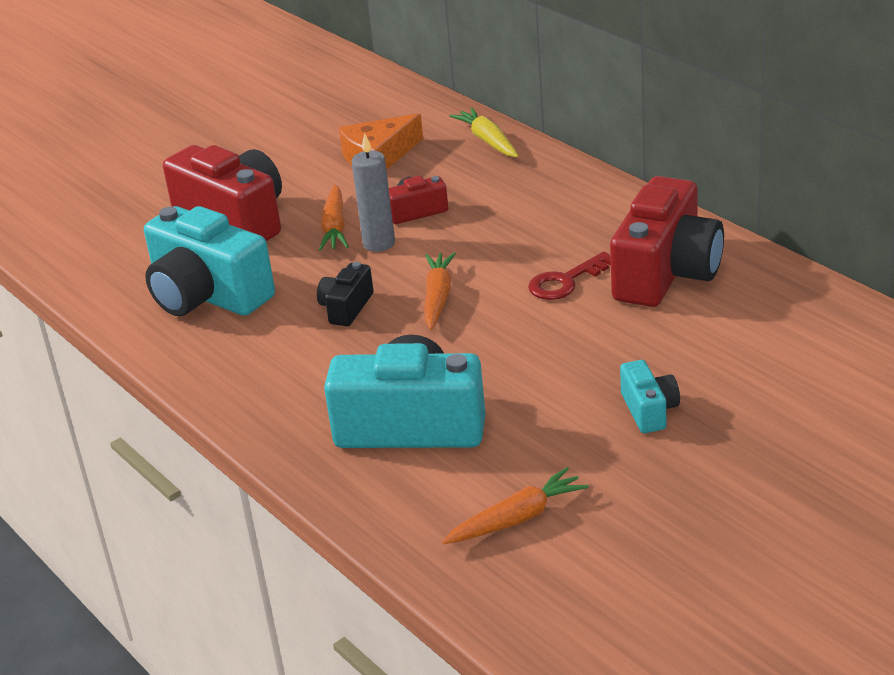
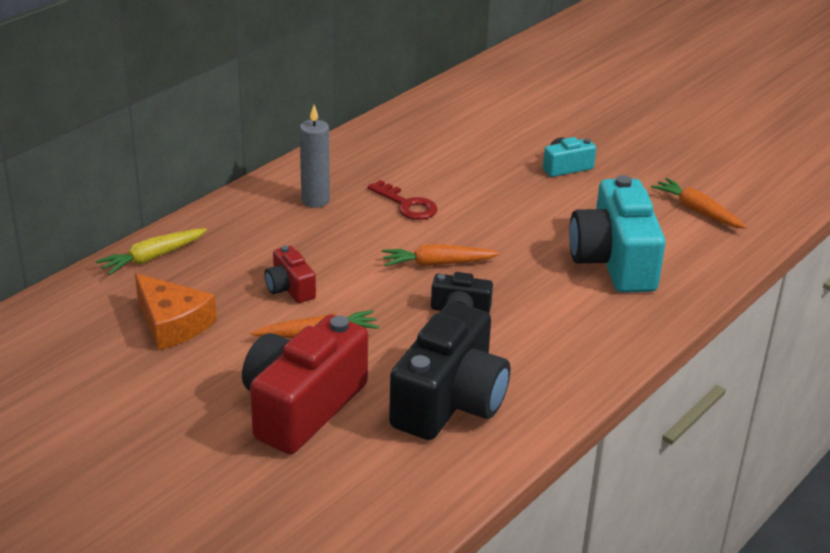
camera: 105 degrees left, 0 degrees up
(207, 295) = (449, 401): turquoise camera -> black camera
(379, 243) = (349, 304): grey candle -> grey candle (315, 200)
(666, 273) = (391, 163): red camera -> none

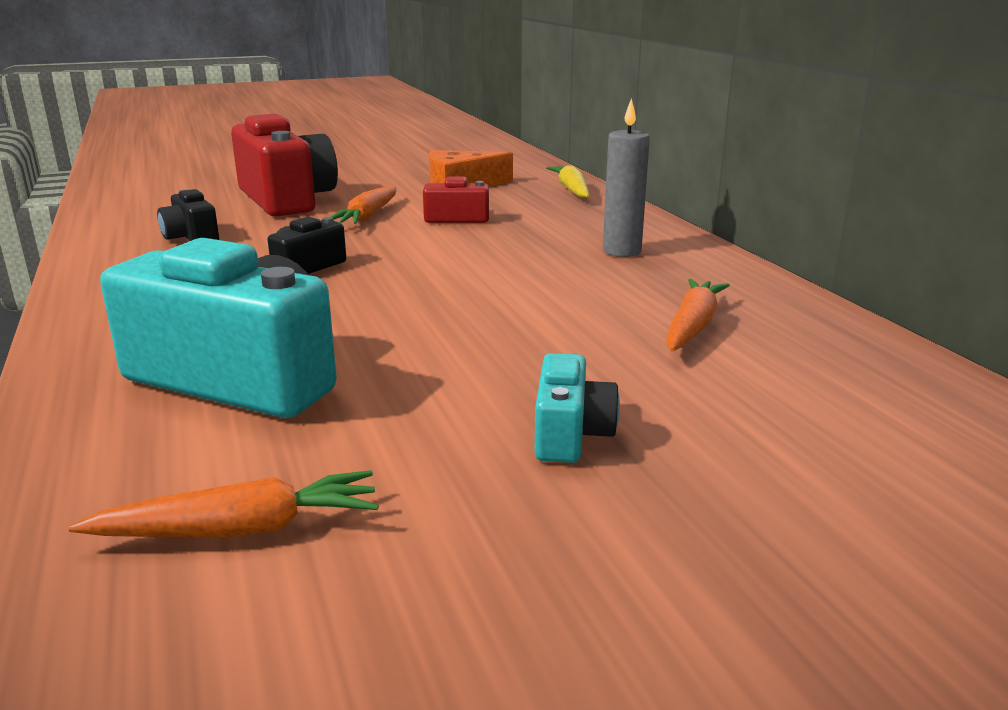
camera: 120 degrees right, 10 degrees down
(406, 205) = (564, 289): red key -> none
(437, 264) = (408, 276): orange carrot -> orange carrot (692, 326)
(449, 401) = (191, 237): black camera -> black camera, size x0.48

